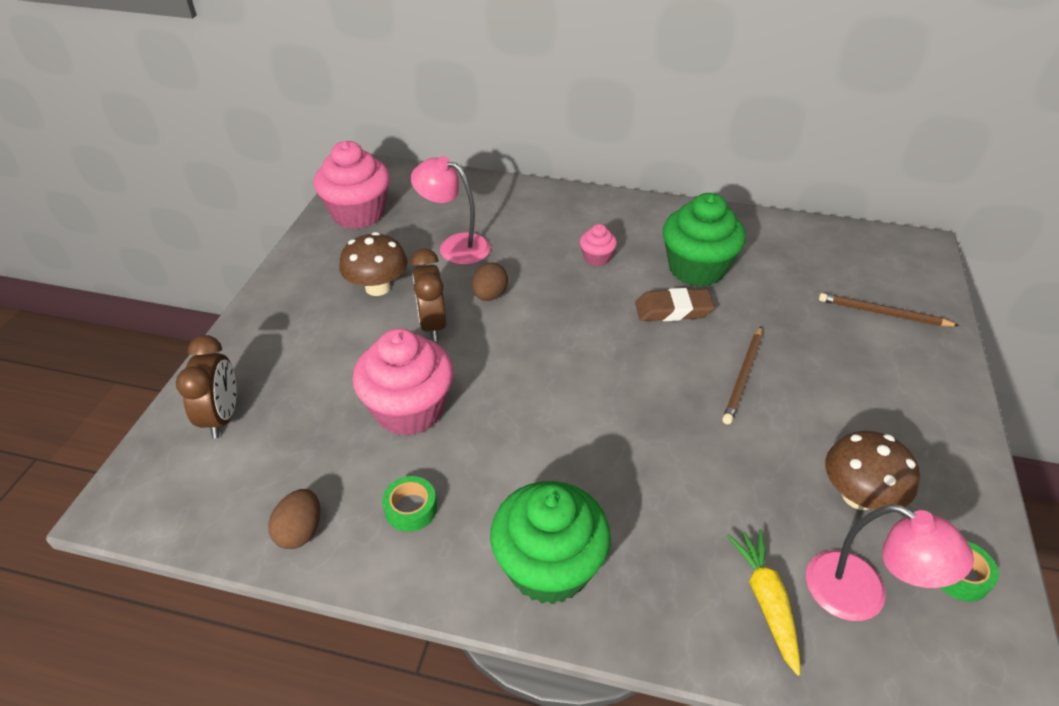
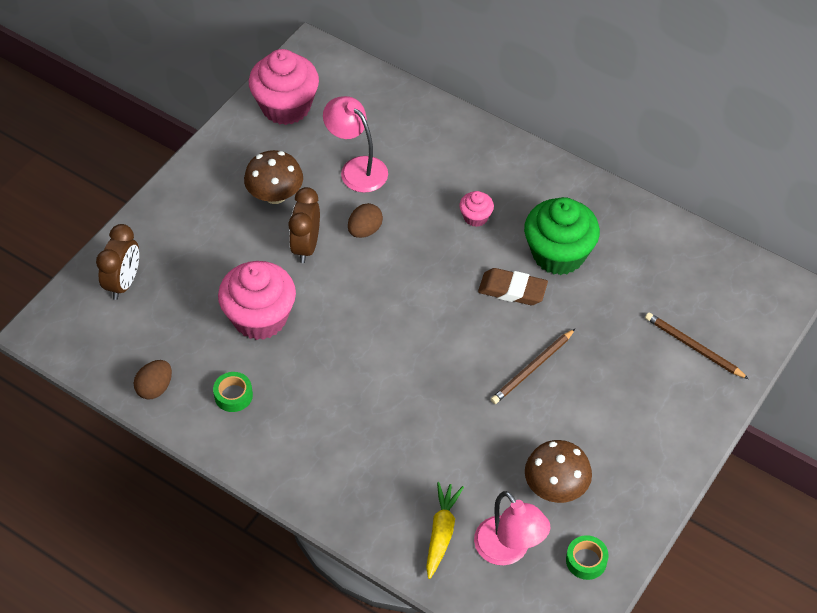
camera: 20 degrees right, 10 degrees up
(549, 567) = (309, 464): green cupcake -> none

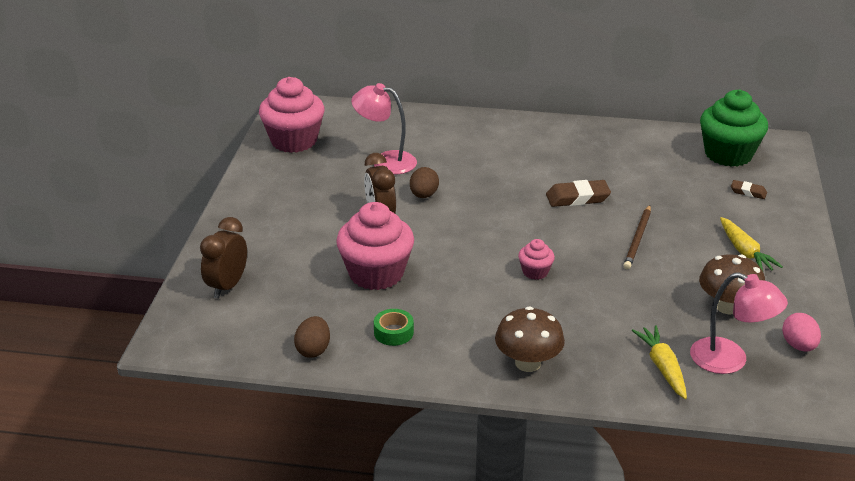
camera: 25 degrees left, 20 degrees down
(124, 283) = (227, 286): brown clock -> brown clock turned 150 degrees counterclockwise
(275, 195) = (327, 194): brown mushroom -> brown mushroom (528, 363)
(475, 217) = (509, 164): pink cupcake -> pink cupcake (535, 272)
(558, 254) = (594, 168): green cupcake -> green cupcake (728, 154)
(586, 560) = (798, 346): green tape -> pink egg
(626, 426) = (744, 252): none -> yellow carrot
(694, 347) = (748, 192): brown pencil -> brown eraser

